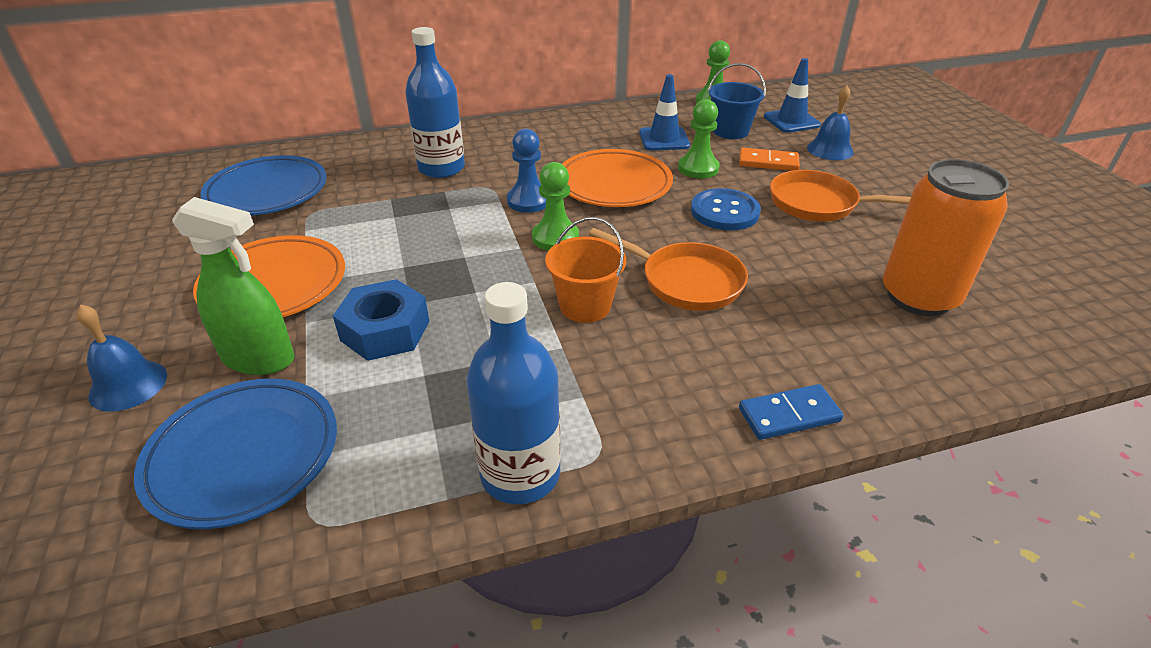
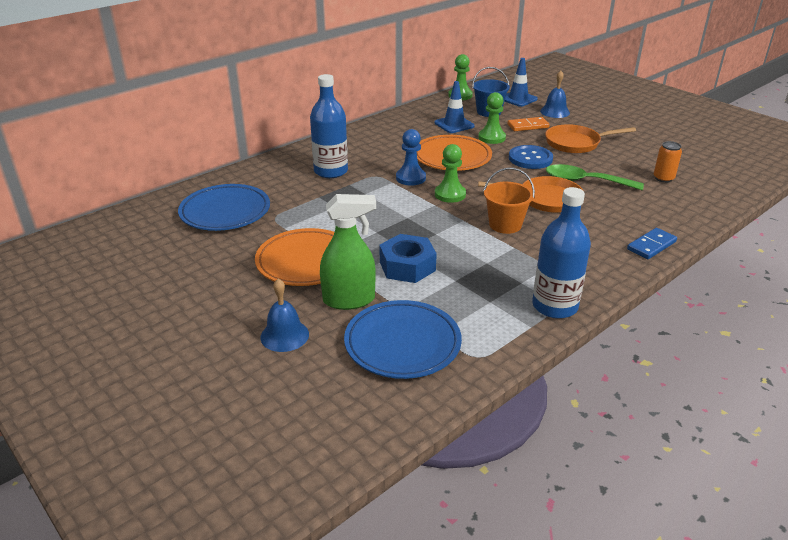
camera: 25 degrees left, 5 degrees down
(777, 269) = (585, 181): none -> green spoon
(919, 297) = (663, 178): orange can -> orange can, size x0.48

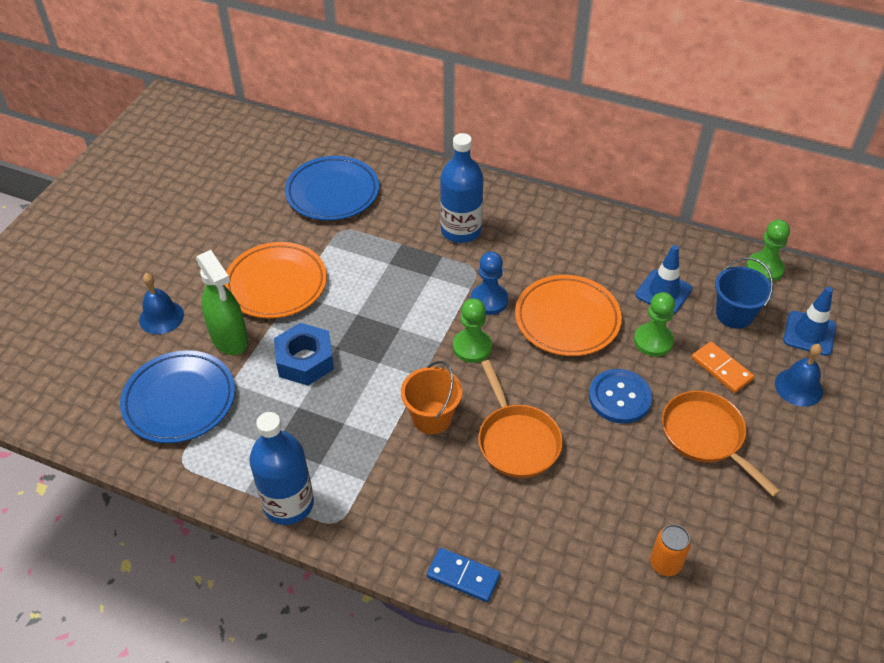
camera: 65 degrees right, 15 degrees up
(585, 181) = (593, 472): green spoon -> none

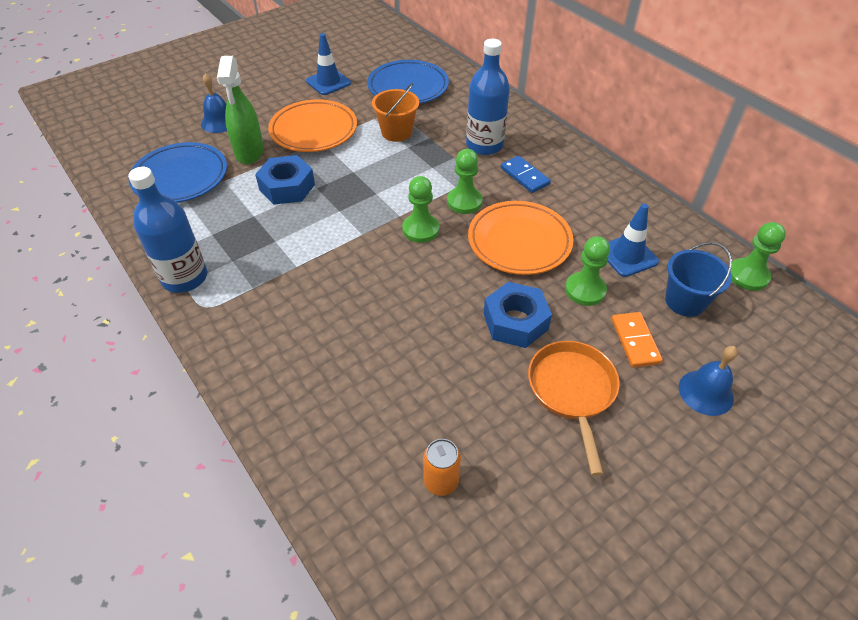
camera: 30 degrees right, 0 degrees up
(432, 417) = (343, 266): orange bucket -> orange bucket (396, 132)
(463, 576) = (260, 397): blue domino -> blue domino (524, 176)
(489, 300) = (464, 202): blue pawn -> green pawn
(517, 440) = (396, 314): orange pan -> none
(619, 397) = (515, 321): blue button -> blue nut
(809, 333) = (755, 350): blue traffic cone -> blue traffic cone (328, 82)

